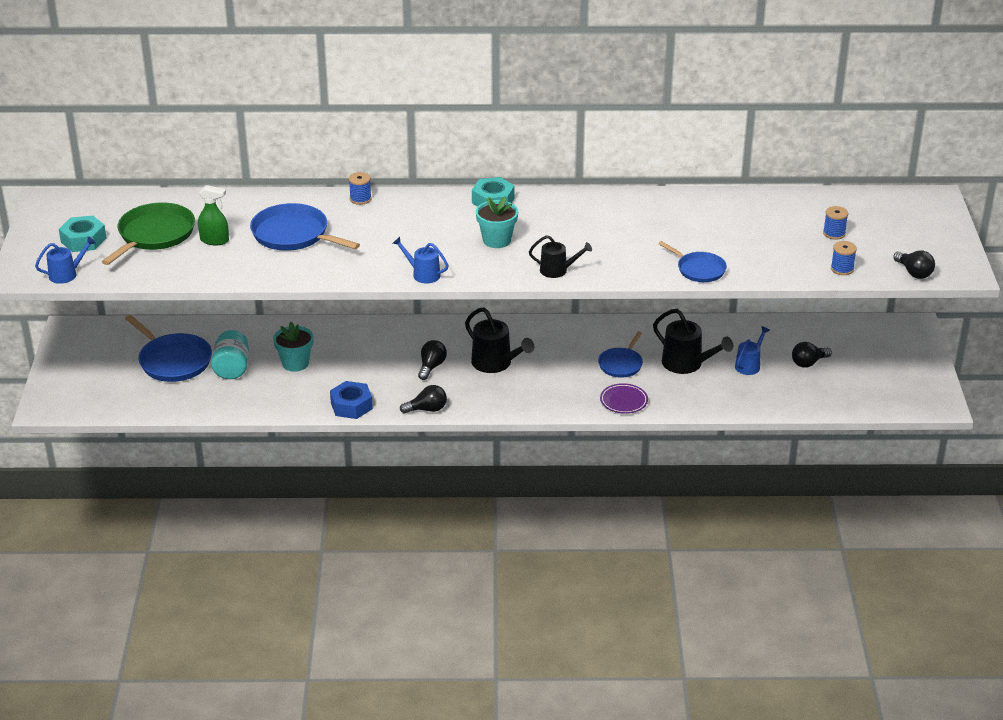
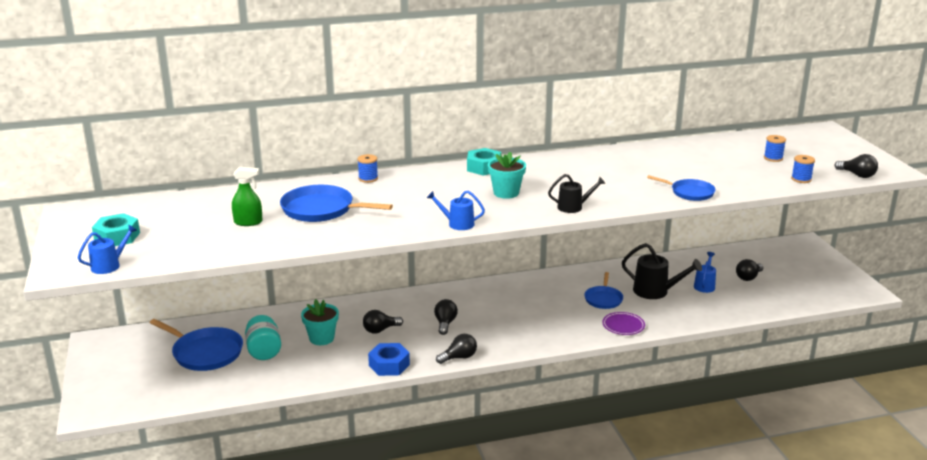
camera: 15 degrees left, 10 degrees down
(154, 235) = (187, 225): green pan -> none
(359, 363) = (380, 330): none -> black light bulb
(495, 363) = (499, 313): black watering can -> none

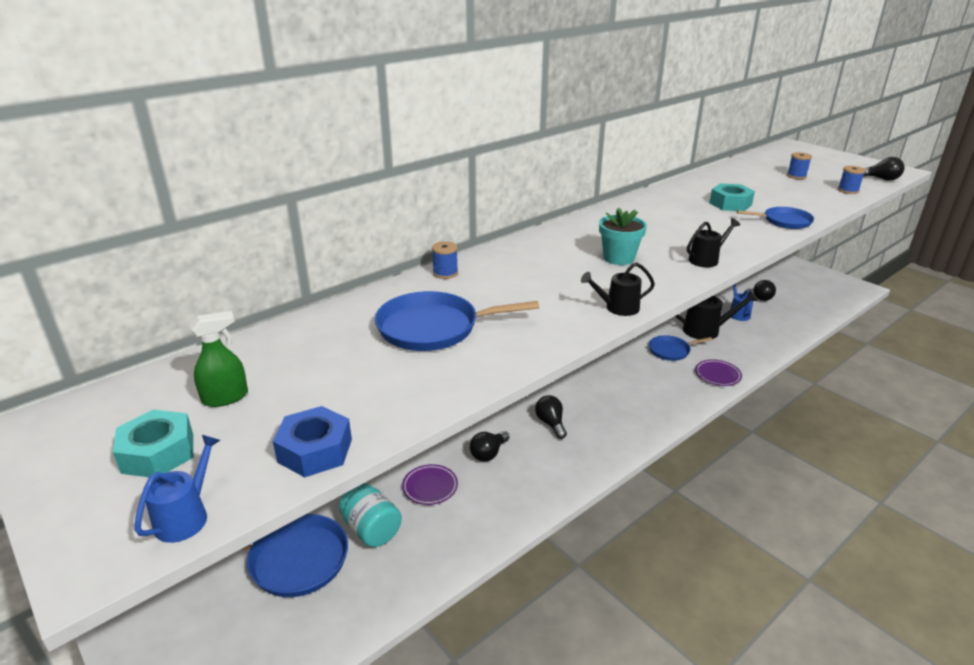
camera: 25 degrees left, 5 degrees up
(248, 222) = (352, 371): green spray bottle -> green spray bottle (225, 397)
(321, 338) = (430, 487): turquoise flower pot -> purple plate
(389, 365) = (538, 499): blue nut -> blue nut (315, 450)
(457, 224) = (617, 308): blue watering can -> black watering can
(459, 357) = (604, 463): black light bulb -> none
(484, 167) = (558, 234): turquoise nut -> turquoise nut (730, 204)
(603, 299) = (671, 350): blue pan -> blue pan turned 90 degrees clockwise

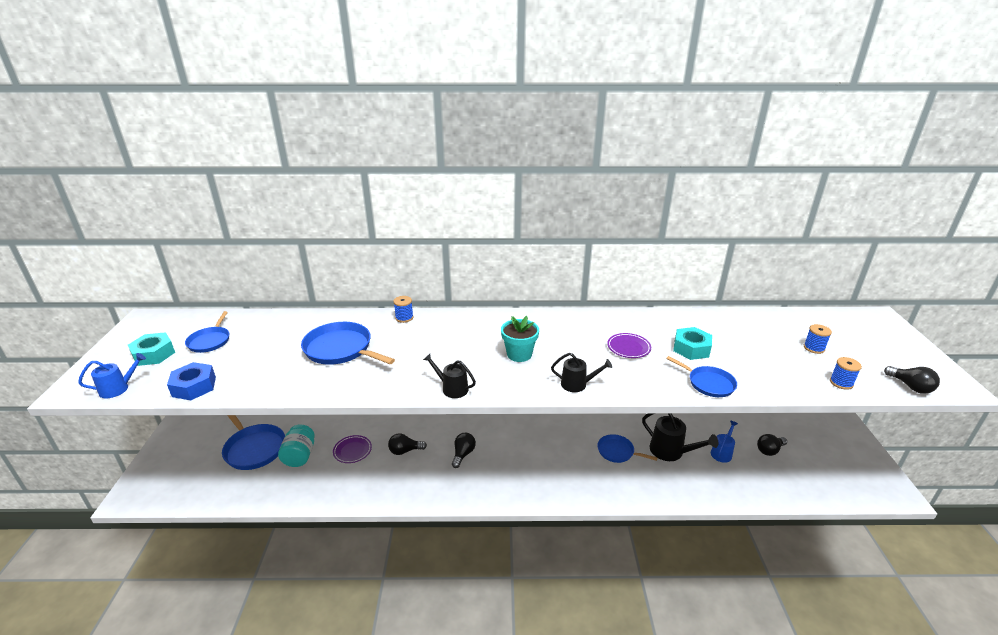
camera: 40 degrees right, 0 degrees up
(225, 397) = (210, 341): green spray bottle -> blue pan
(717, 375) = (626, 490): purple plate -> purple plate (628, 348)

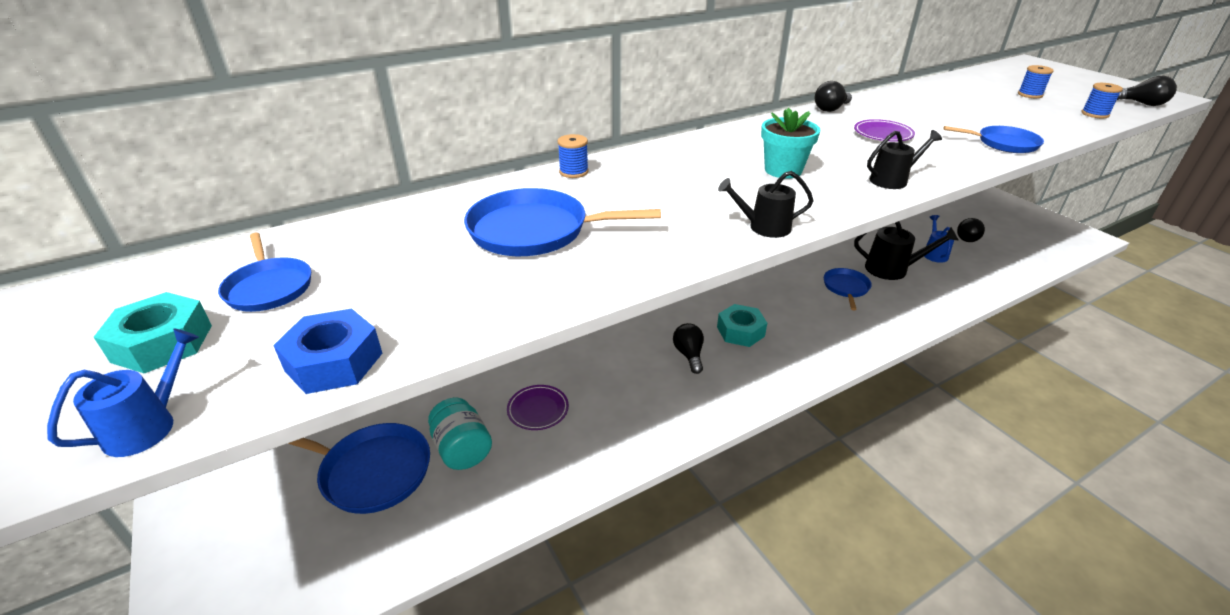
camera: 30 degrees left, 5 degrees up
(405, 451) = (611, 380): black light bulb -> black light bulb (830, 109)
(617, 451) = (846, 288): blue pan -> blue pan turned 105 degrees clockwise
(691, 348) = (938, 120): turquoise nut -> turquoise nut (740, 331)

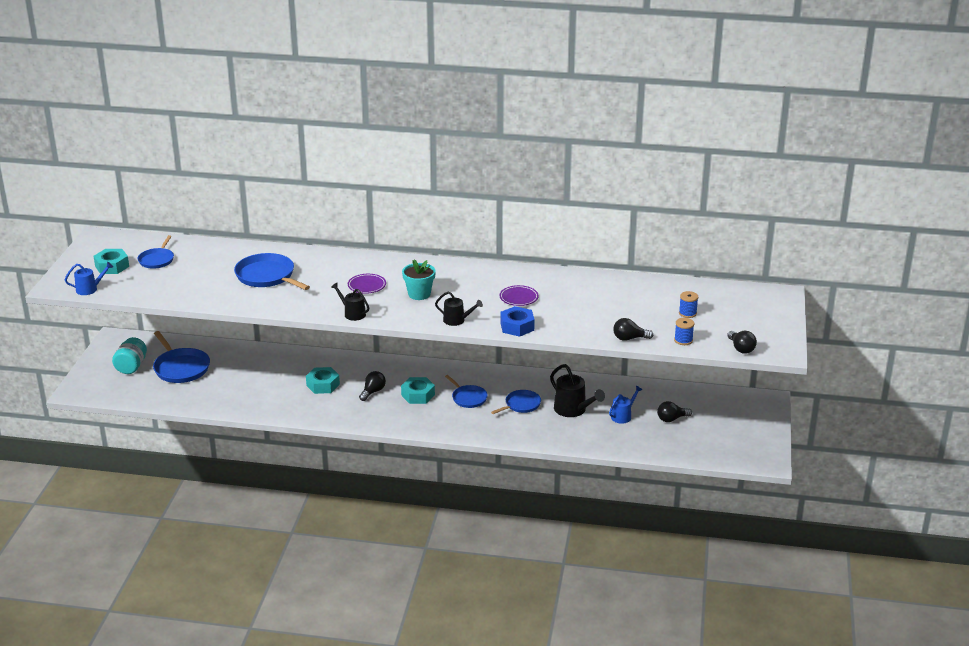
camera: 40 degrees right, 5 degrees down
(334, 362) = (148, 293): blue nut -> blue nut (517, 326)
(462, 449) = (222, 378): turquoise jar -> turquoise jar (131, 366)
(538, 410) = (270, 379): purple plate -> purple plate (367, 286)
(573, 172) = (328, 255): blue spool -> none
(618, 379) = (323, 385): none -> turquoise nut
(830, 109) = (533, 272): black light bulb -> black light bulb (629, 338)
(1003, 143) = (568, 330): blue pan -> blue pan (468, 398)

